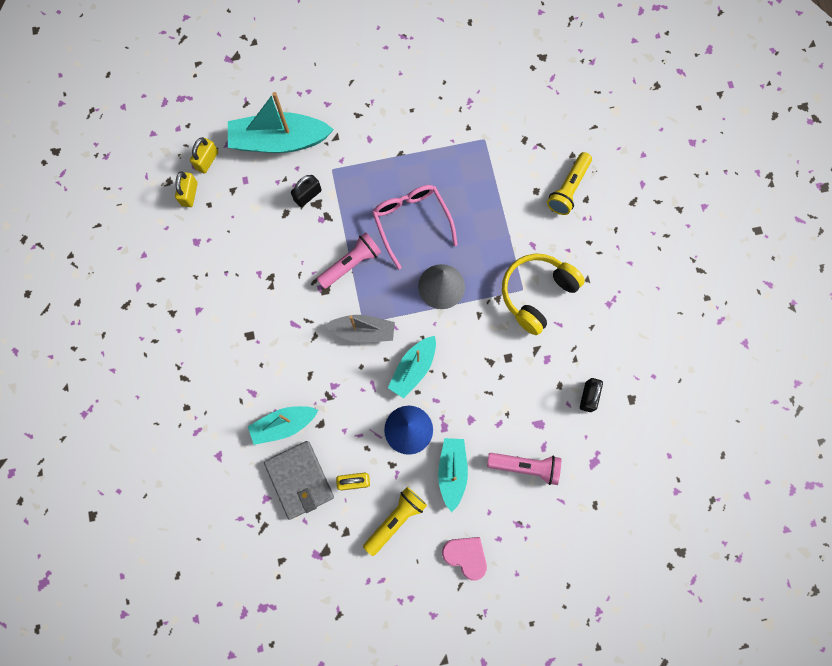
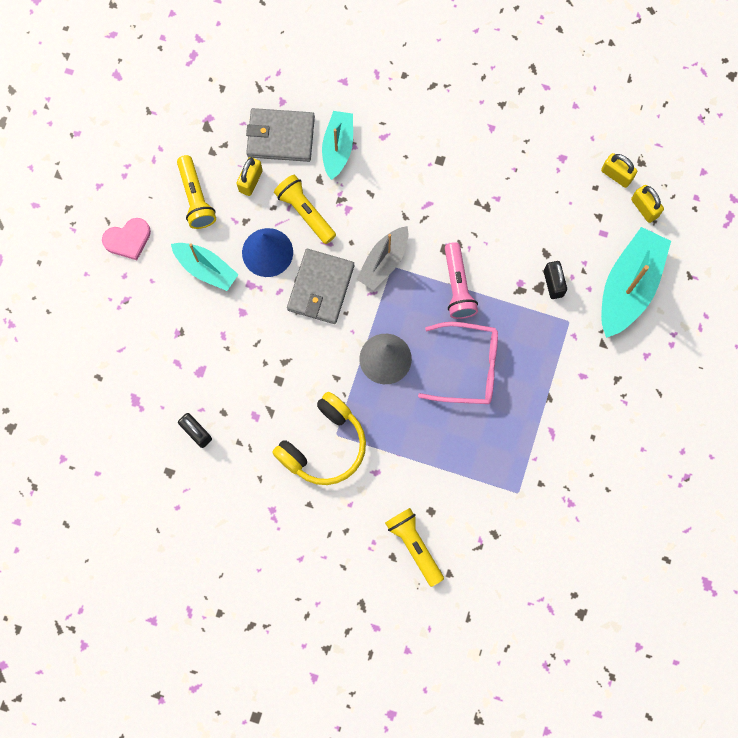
camera: 120 degrees right, 0 degrees up
(356, 419) = (305, 212): none -> yellow flashlight
(413, 369) = (320, 288): turquoise boat -> grey wallet
(525, 466) = (170, 336): pink flashlight -> none
(537, 294) = (324, 445): yellow headphones -> yellow headphones turned 60 degrees clockwise

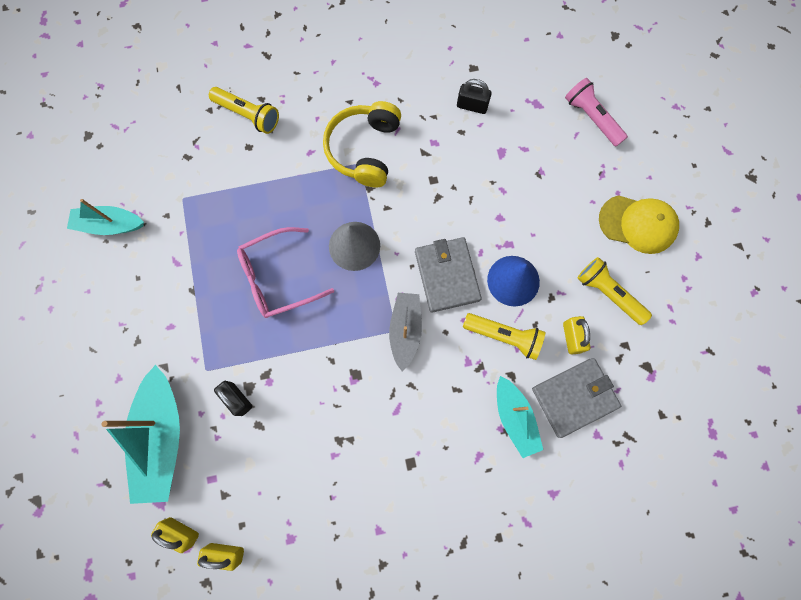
camera: 150 degrees right, 0 degrees up
(128, 239) = (638, 224): pink heart -> yellow cap
(206, 269) = (555, 236): turquoise boat -> turquoise boat (110, 225)
(457, 286) = (325, 345): pink flashlight -> pink flashlight (591, 118)

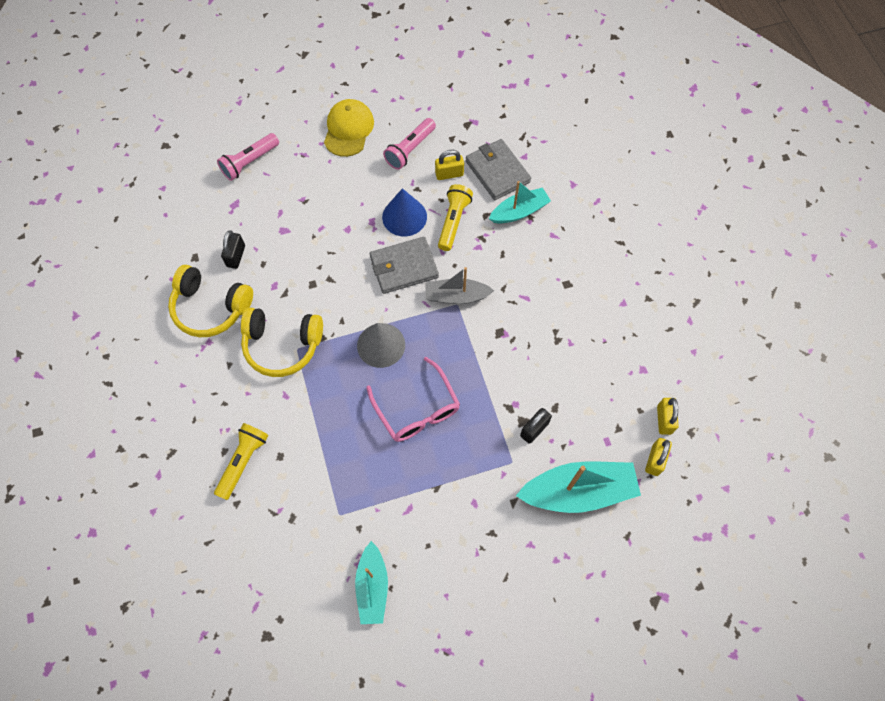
camera: 95 degrees left, 10 degrees down
(413, 84) = (211, 308): none -> yellow headphones
(608, 293) = (410, 149): yellow flashlight -> pink flashlight

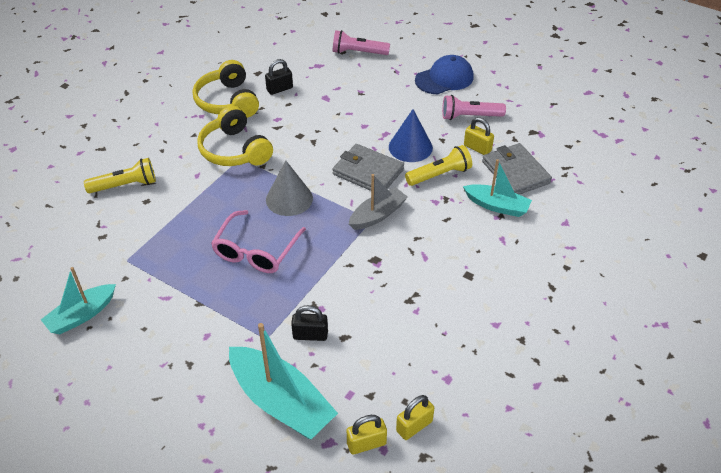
camera: 50 degrees right, 20 degrees down
(348, 129) = (444, 78): yellow cap -> blue cap
(456, 296) = (377, 215): grey boat -> grey boat turned 90 degrees clockwise
(497, 171) = (515, 172): grey wallet -> grey wallet turned 45 degrees counterclockwise

